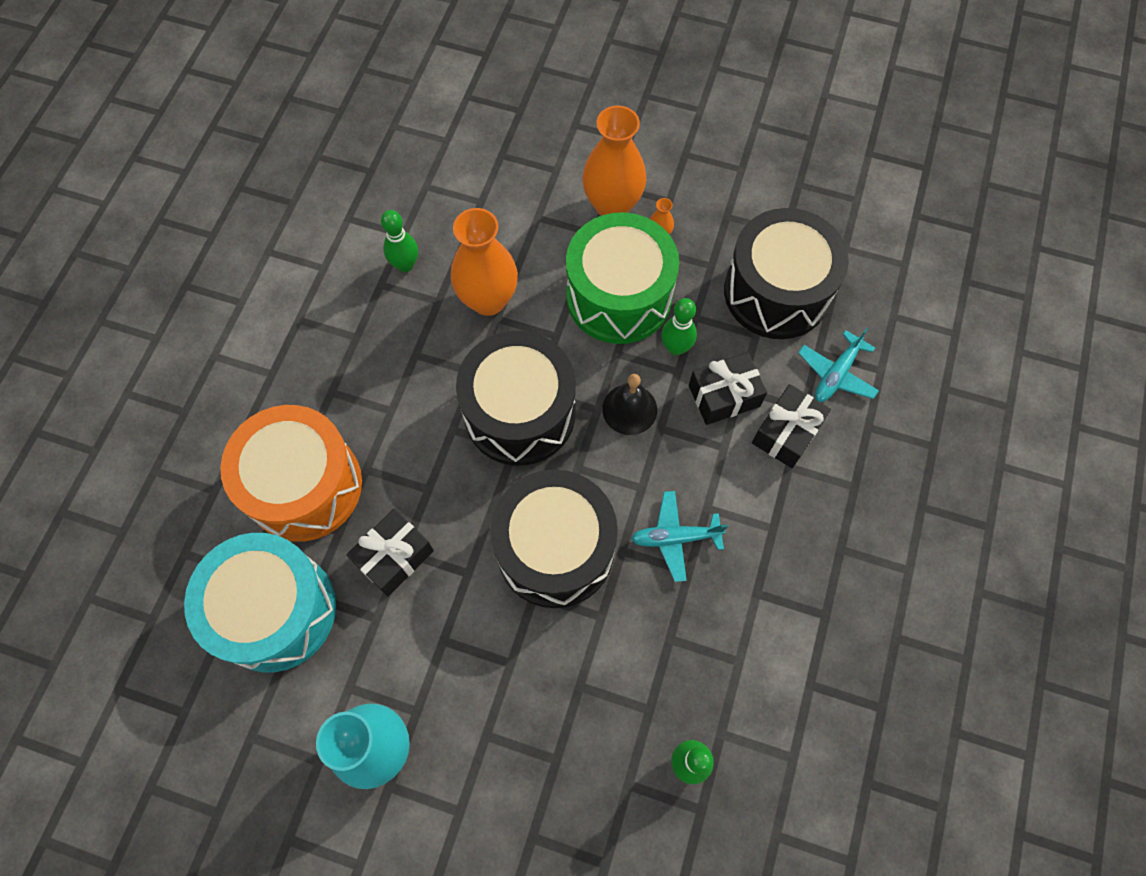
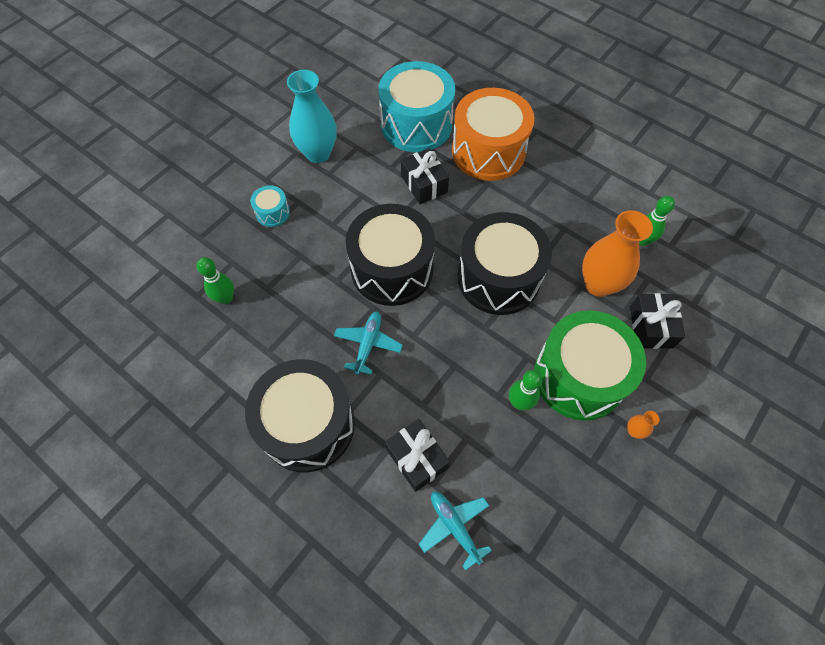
camera: 110 degrees right, 5 degrees down
(519, 766) = (272, 212): none -> turquoise drum
(612, 206) = (672, 403): orange vase -> none
(629, 409) = (477, 349): black bell -> none
(724, 396) = (465, 423): black gift -> black gift (650, 327)
(776, 292) = (550, 510): black drum -> black drum (308, 425)

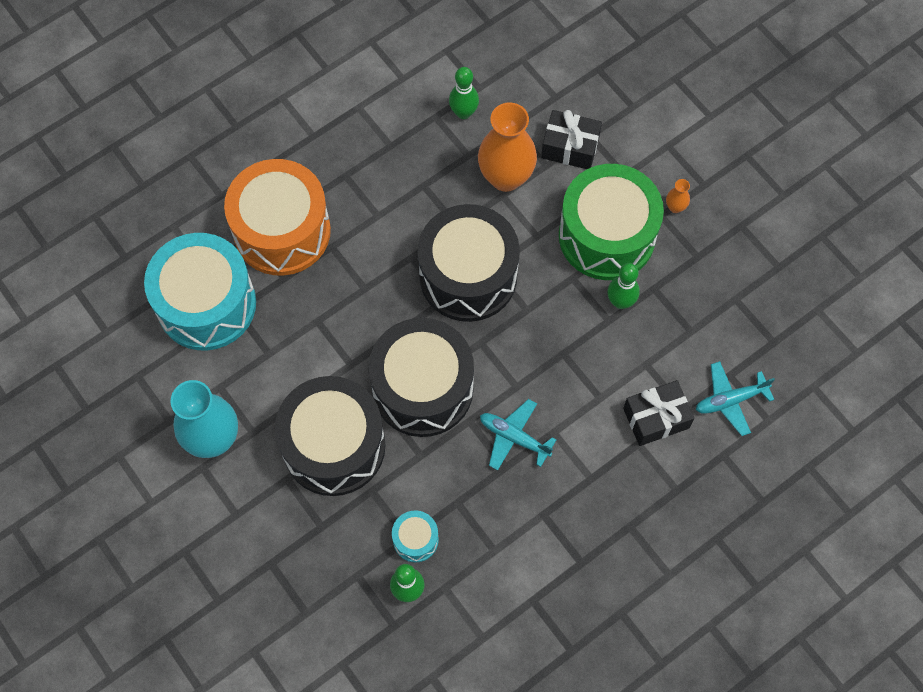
camera: 75 degrees left, 5 degrees up
(272, 212) = (294, 514): turquoise drum -> turquoise drum (415, 539)
(308, 425) = (593, 521): black drum -> black drum (334, 446)
(424, 184) = (309, 320): black gift -> none

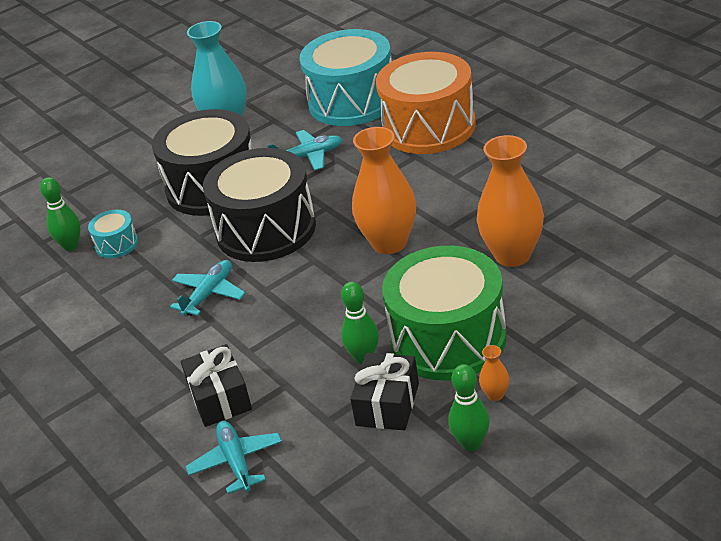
camera: 95 degrees right, 30 degrees down
(303, 349) = (309, 156): none -> turquoise plane
(463, 113) = (588, 216): green bowling pin -> green bowling pin (471, 443)
(468, 276) = (389, 243): black drum -> orange vase
(570, 147) = (562, 299): black gift -> black gift (387, 404)

